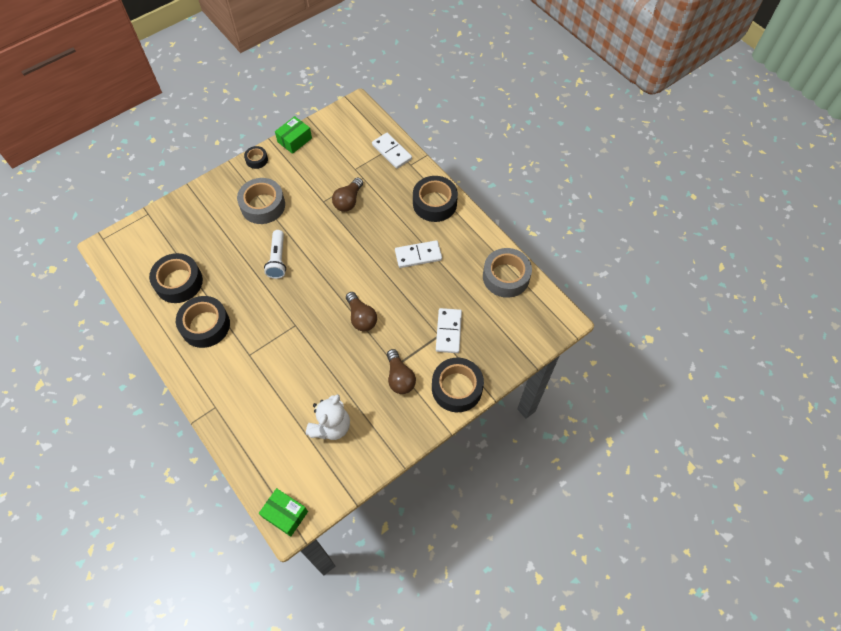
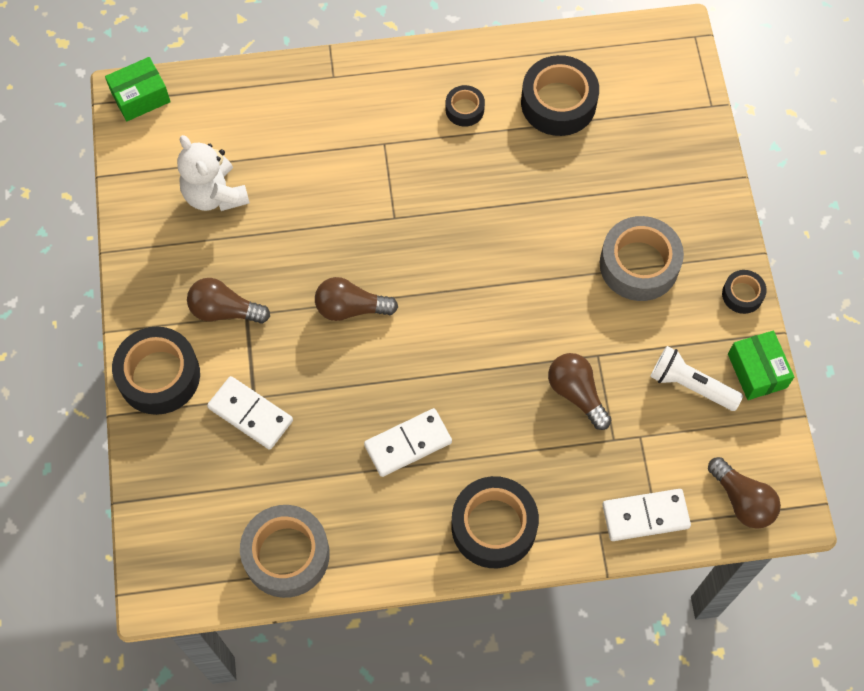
camera: 120 degrees right, 5 degrees up
(205, 325) = (464, 109): black tape -> black tape, size x0.51
(277, 259) = (522, 242): white flashlight -> white flashlight (691, 385)
(361, 123) = (742, 500): none -> brown light bulb
(418, 255) = (408, 444): white domino -> white domino turned 45 degrees clockwise

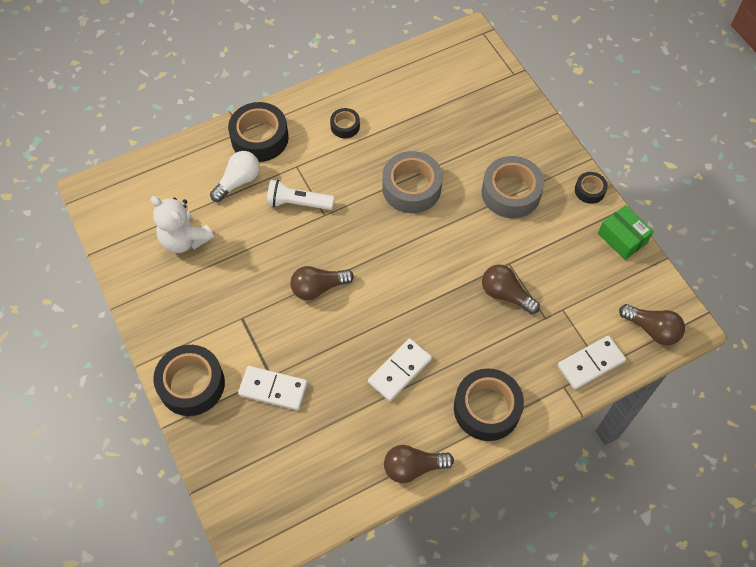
camera: 20 degrees left, 5 degrees down
(140, 97) = (101, 188): green box -> none
(225, 310) = (224, 320): brown light bulb -> brown light bulb (413, 467)
(286, 555) = (341, 484): grey tape -> grey tape (411, 188)
(305, 141) = (238, 181): none -> white light bulb
(558, 103) = (409, 102): black tape -> black tape (259, 138)
(691, 385) = (582, 262): white flashlight -> white flashlight (298, 203)

